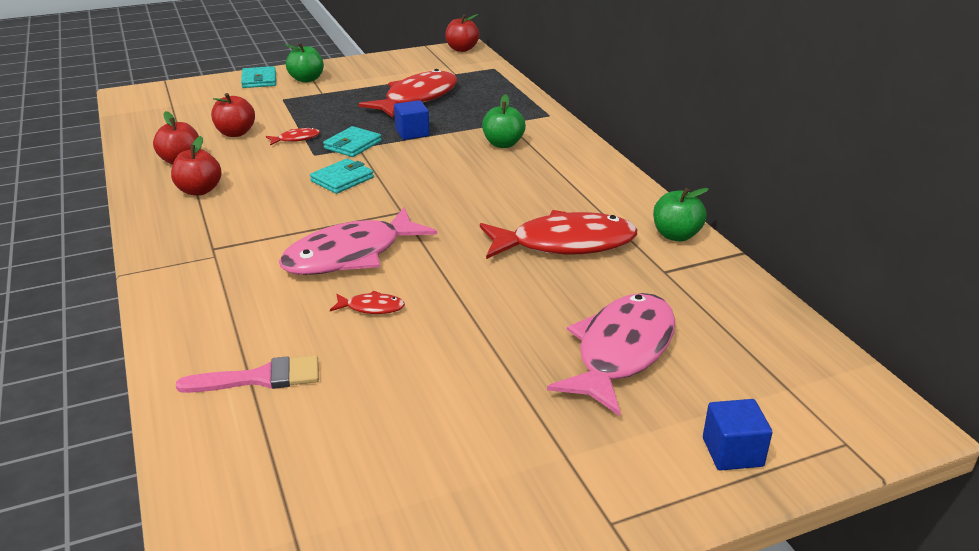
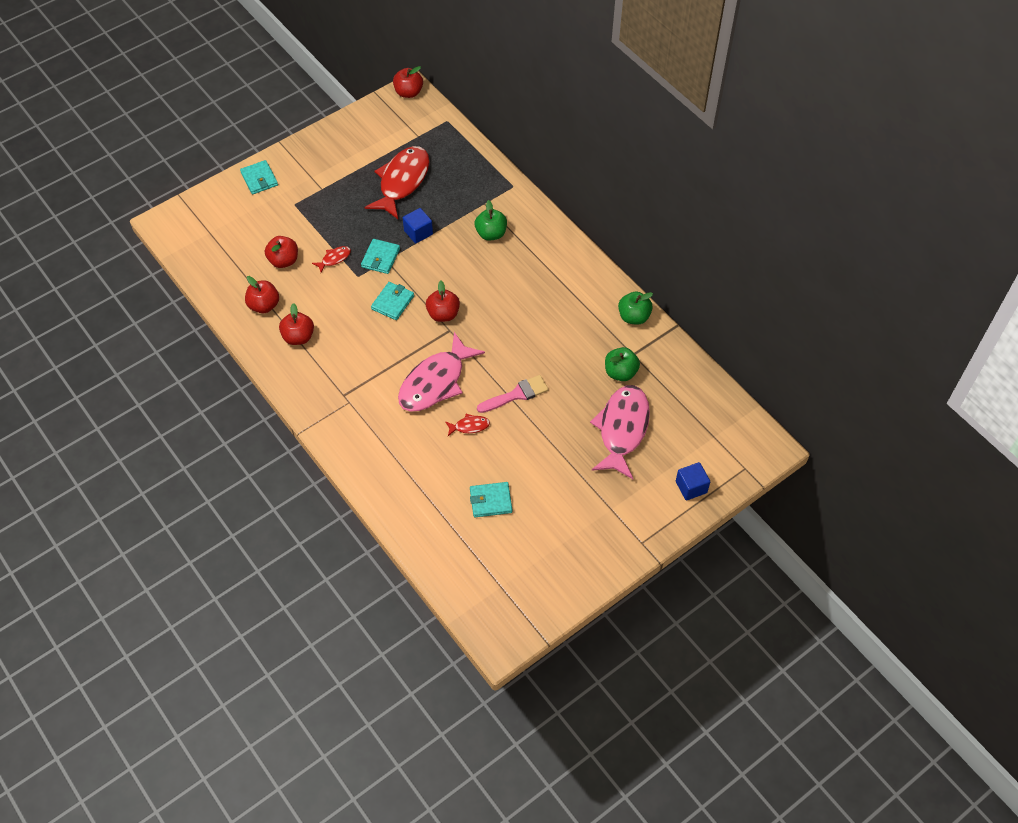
camera: 15 degrees left, 25 degrees up
(260, 378) = (433, 495): pink brush -> pink brush (516, 394)
(306, 79) = (298, 170): green apple -> green apple (620, 372)
(351, 403) = (490, 501): none -> turquoise wallet
(402, 197) = (443, 314): none -> red apple
(565, 244) = (566, 341): red fish -> none

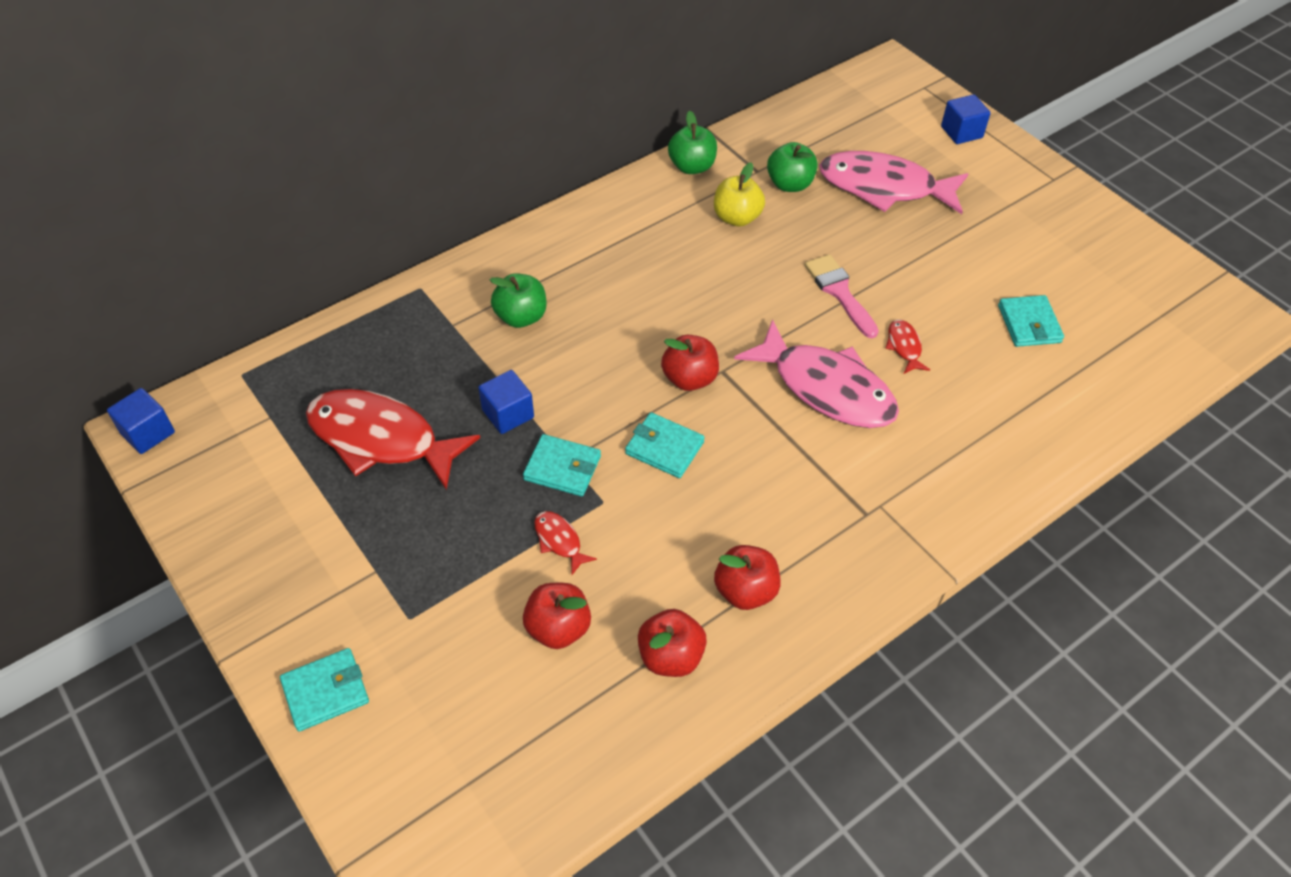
camera: 90 degrees left, 5 degrees down
(408, 92) = (148, 433): red apple -> blue cube
(584, 341) = (737, 218): none -> yellow apple

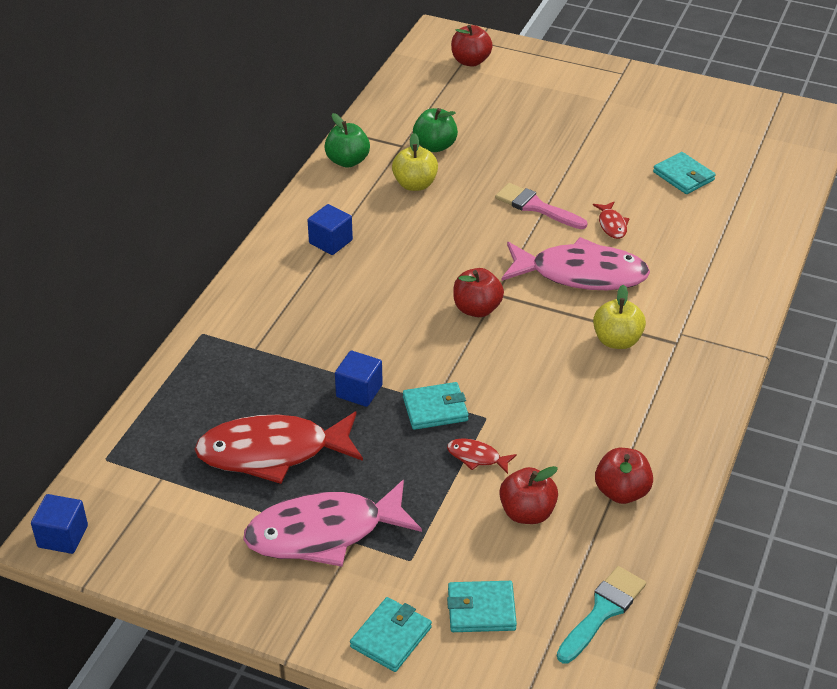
camera: 30 degrees left, 10 degrees down
(521, 317) = (307, 320): green apple -> none
(542, 782) = (602, 611): none -> turquoise brush
(664, 448) = (499, 362): turquoise wallet -> turquoise wallet (481, 609)
(745, 591) = (636, 427): red apple -> red apple (470, 61)
(804, 481) = (617, 340): none -> yellow apple
(884, 187) = (507, 122): pink fish -> pink fish (324, 533)
(904, 347) = (612, 225): red fish -> red fish turned 150 degrees counterclockwise
(961, 132) = (531, 64): blue cube -> blue cube (330, 242)

